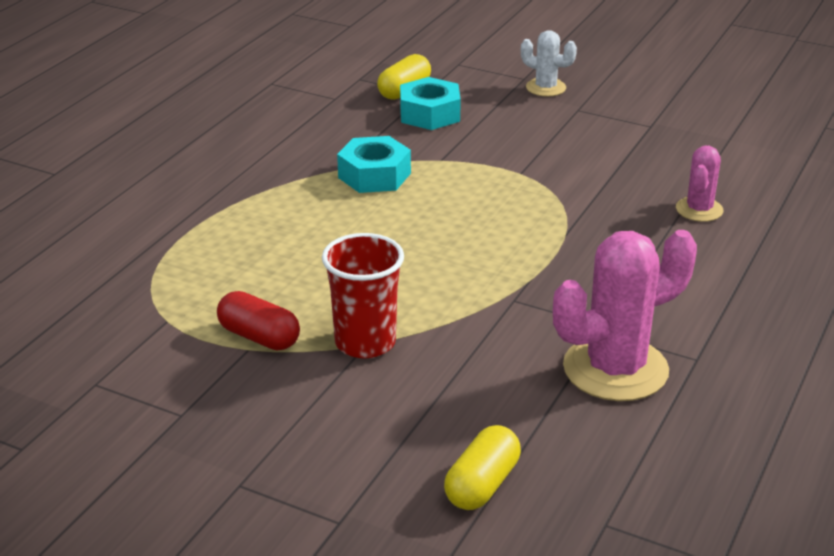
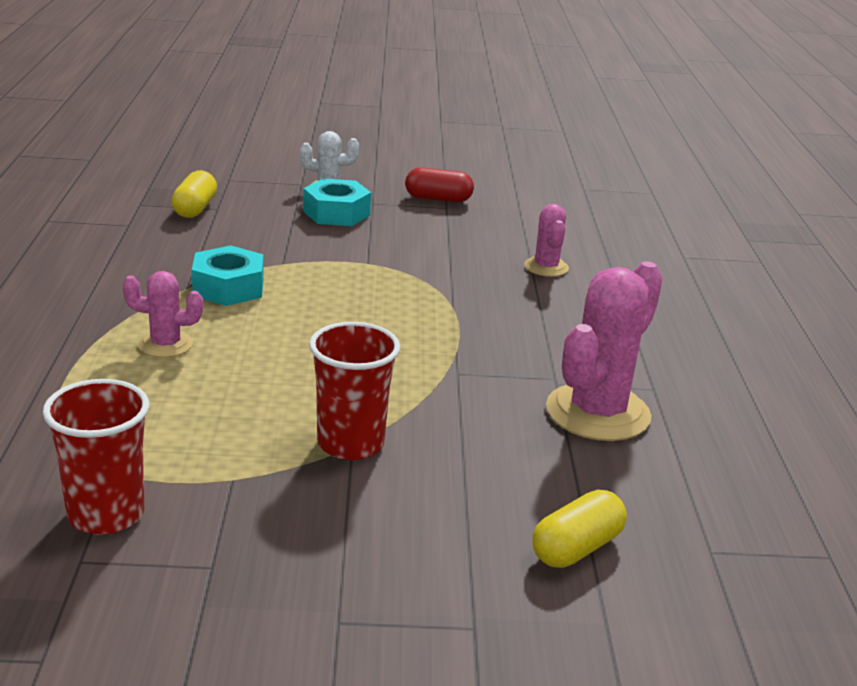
camera: 30 degrees left, 5 degrees down
(137, 353) = (106, 514): none -> red cup
(259, 337) = (235, 464): red capsule -> red capsule (438, 199)
(283, 219) = (165, 345): none -> pink cactus
(429, 114) = (237, 225): turquoise nut -> turquoise nut (336, 213)
(482, 484) = (576, 548): yellow capsule -> yellow capsule turned 45 degrees clockwise

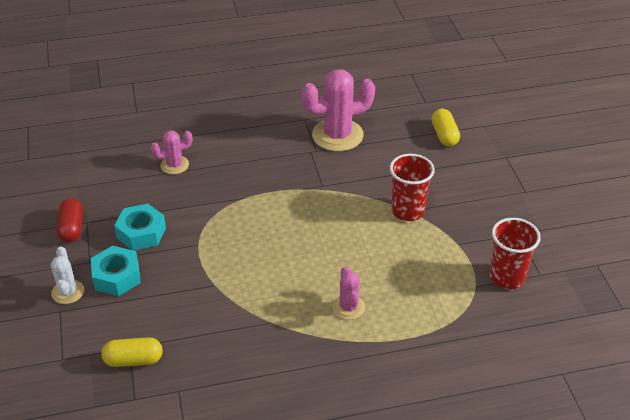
camera: 100 degrees left, 15 degrees up
(228, 287) = (262, 301): turquoise nut -> turquoise nut (141, 233)
(576, 548) = (444, 135): yellow capsule -> yellow capsule turned 45 degrees clockwise
(597, 413) = (337, 135): pink cactus -> pink cactus turned 45 degrees counterclockwise

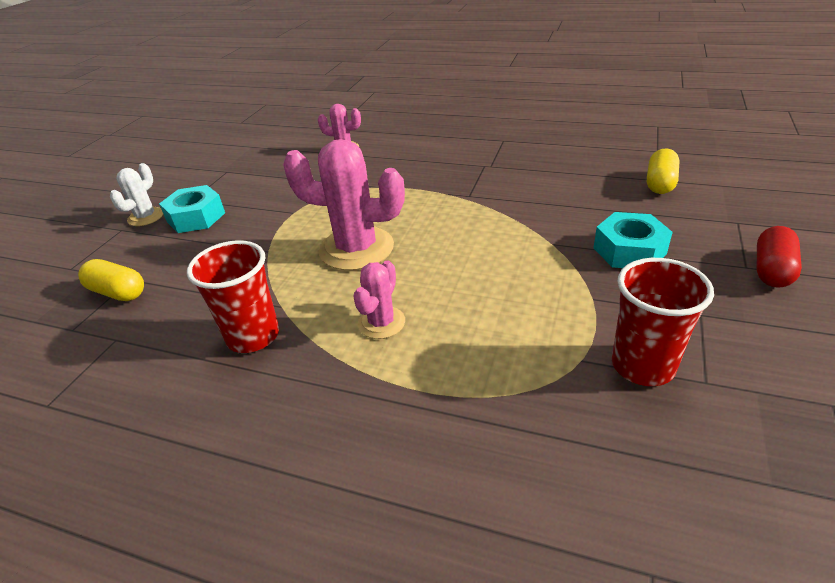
camera: 35 degrees right, 5 degrees down
(72, 228) = (210, 172): red capsule -> red capsule (772, 270)
(141, 233) = (257, 190): turquoise nut -> turquoise nut (629, 250)
(337, 135) = (526, 158): pink cactus -> pink cactus (356, 249)
(408, 211) = (550, 243): red cup -> red cup (253, 336)

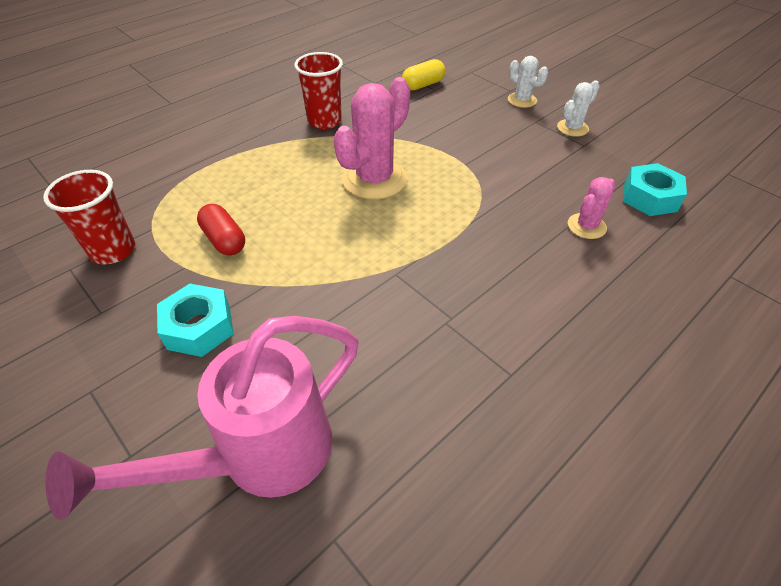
camera: 115 degrees right, 10 degrees up
(196, 217) = (500, 120): turquoise nut -> turquoise nut (650, 197)
(198, 181) = (572, 128): none -> white cactus
(381, 323) = (280, 166): pink cactus -> none
(660, 183) = (260, 455): yellow capsule -> pink watering can
(772, 270) = (64, 405): red capsule -> red capsule (224, 240)

